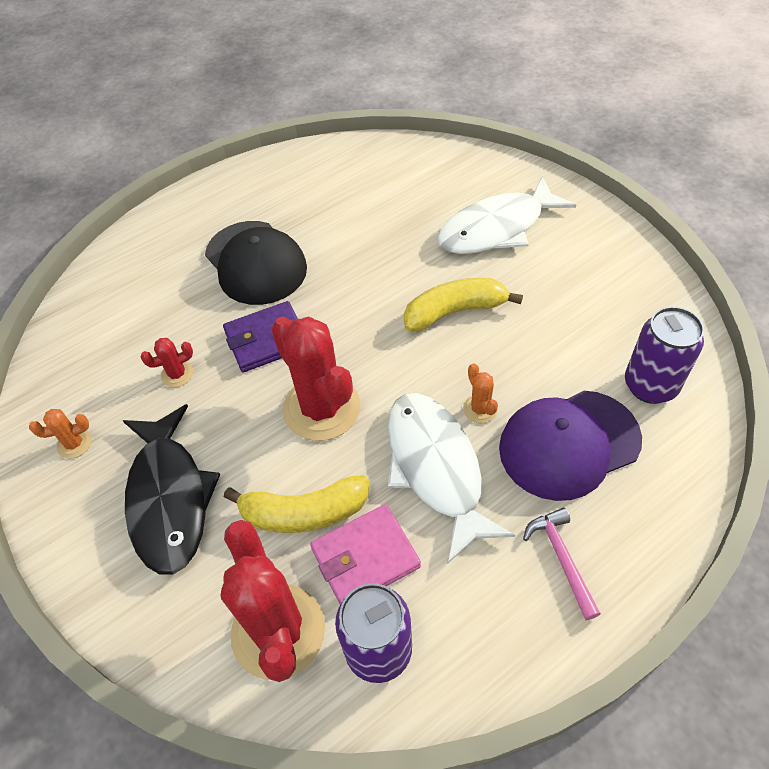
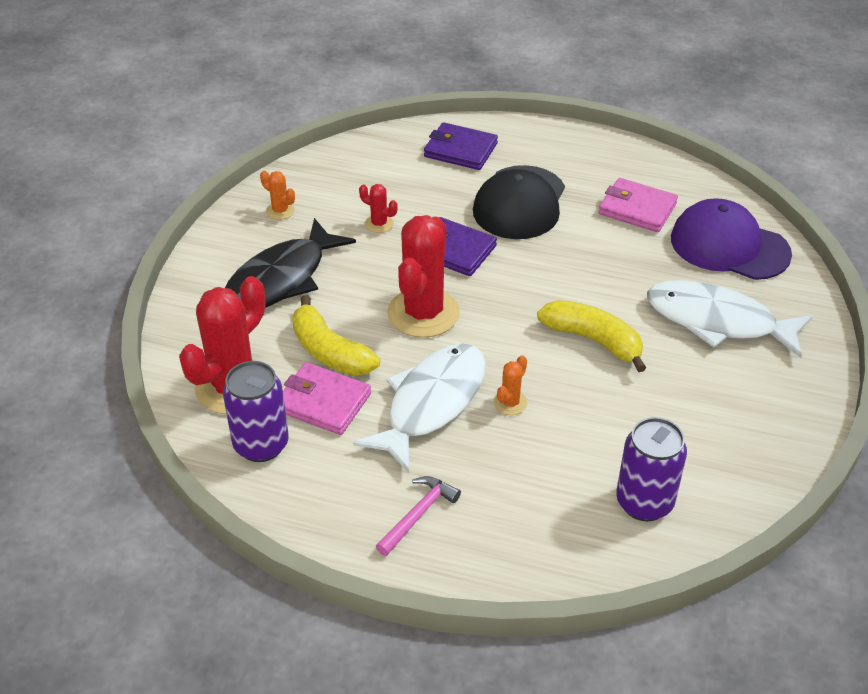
camera: 50 degrees right, 10 degrees down
(149, 262) = (460, 150): none -> purple wallet
(336, 199) = (637, 209): none -> pink wallet
(568, 444) = (529, 473): purple cap -> purple cap (729, 246)

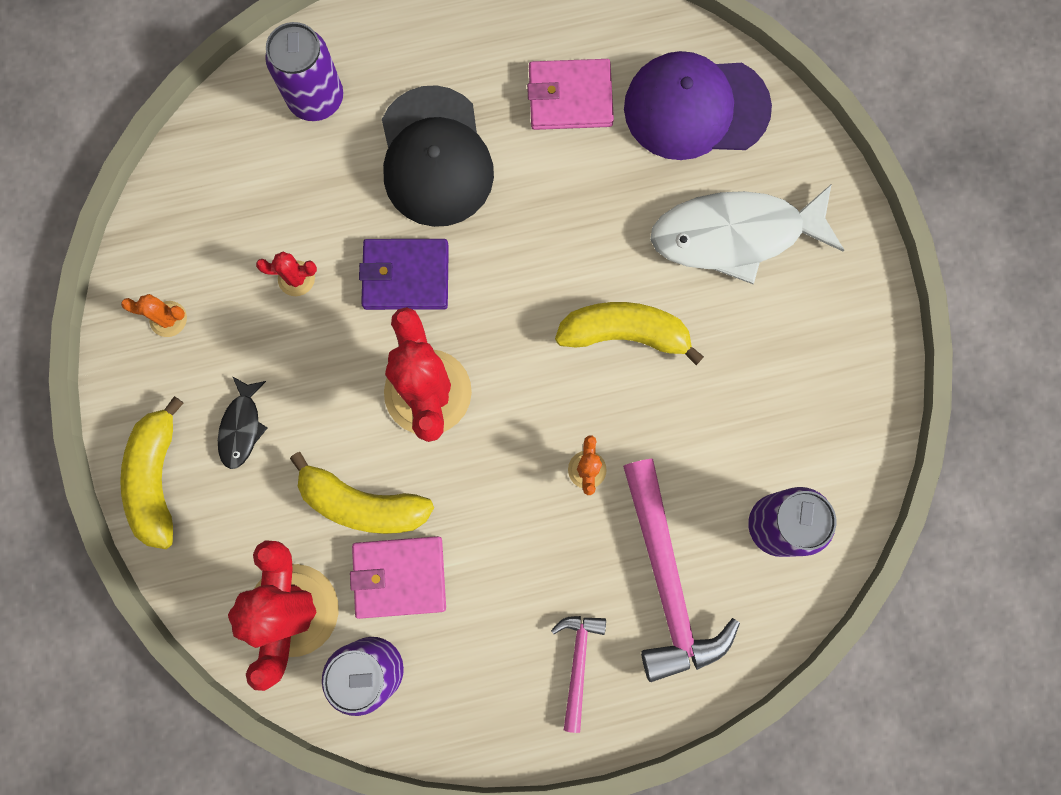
camera: 30 degrees left, 35 degrees up
(205, 281) = (157, 478): none -> yellow banana
(281, 279) = (242, 427): black fish -> black fish, size x0.47
(431, 403) = (509, 515): white fish -> none
(460, 150) = (316, 99): purple wallet -> purple can
(528, 496) = (667, 580): none -> pink hammer

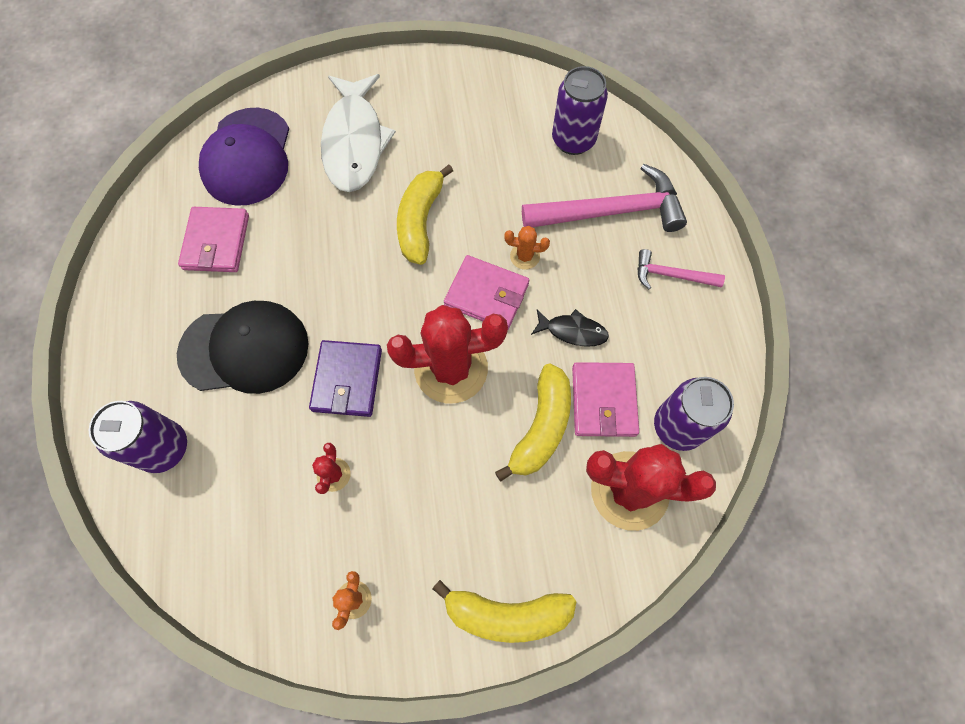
camera: 85 degrees left, 10 degrees down
(242, 427) = (465, 530): black fish -> black fish (572, 331)
(528, 426) = (486, 295): none -> pink wallet

